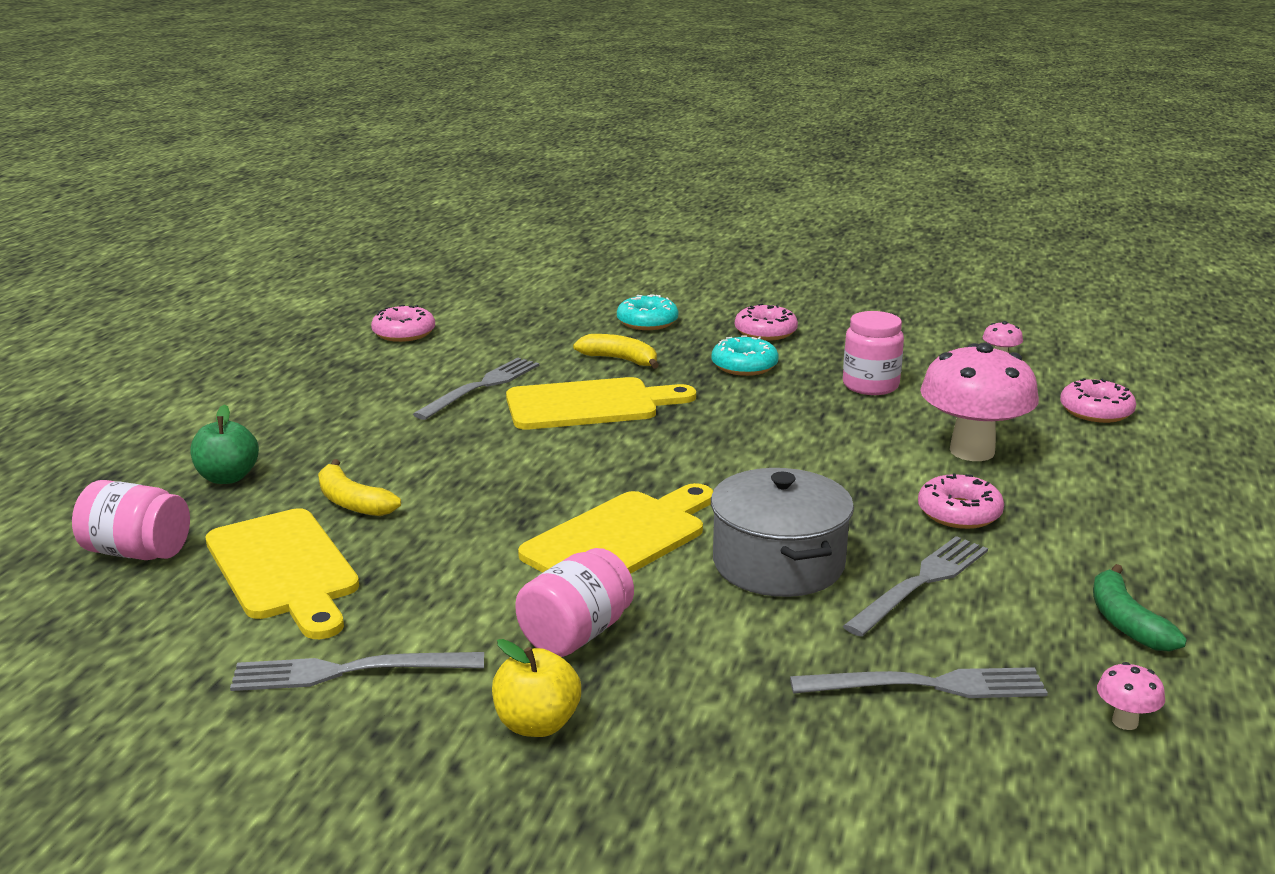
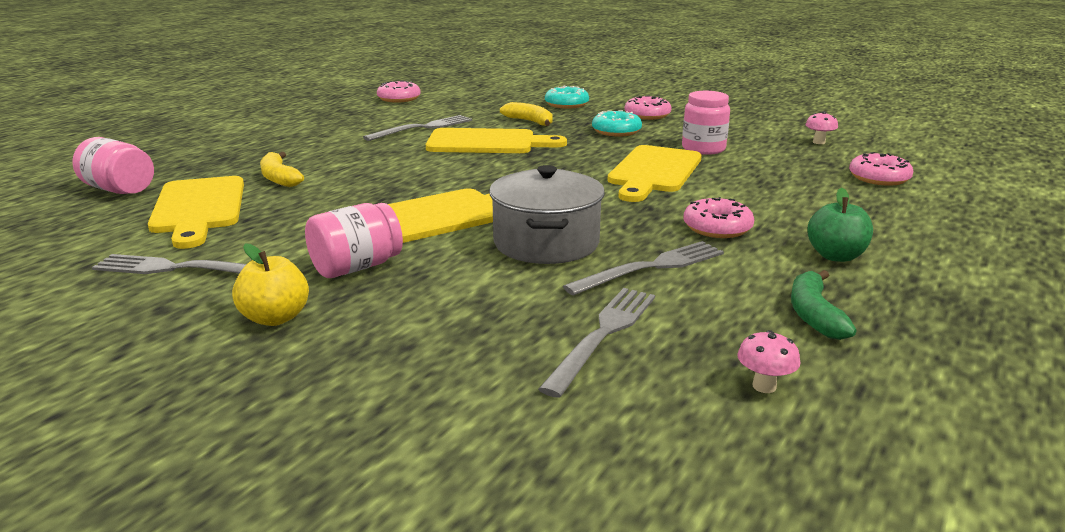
camera: 15 degrees right, 0 degrees up
(227, 477) = (215, 158): green apple -> green apple (835, 256)
(834, 432) = (653, 172): none -> yellow cutting board
(926, 686) = (603, 335): grey fork -> grey fork turned 75 degrees counterclockwise
(972, 451) = (756, 192): pink mushroom -> none

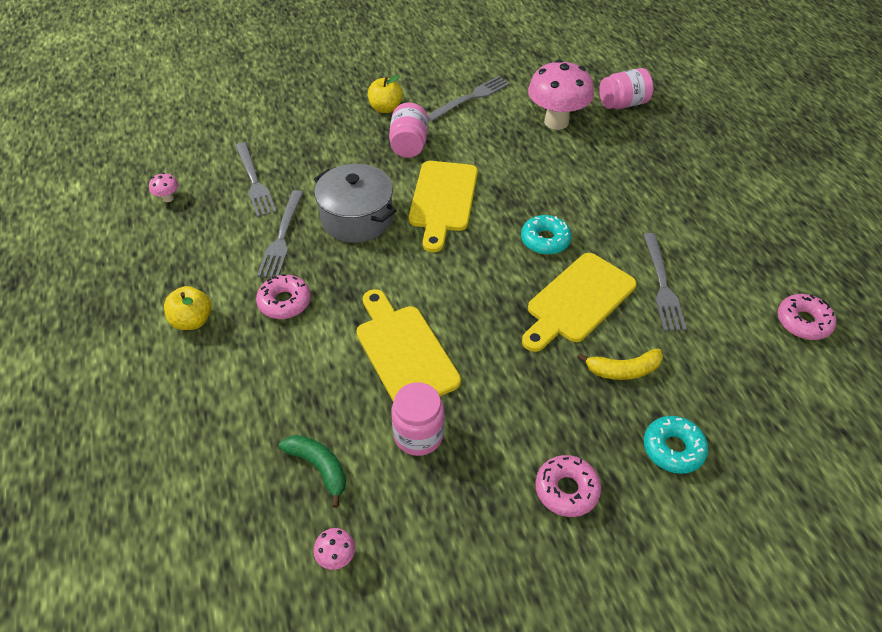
camera: 130 degrees right, 25 degrees up
(198, 208) = (556, 122): yellow cutting board -> pink mushroom
(279, 178) = (586, 164): yellow banana -> none
(616, 131) = (531, 413): turquoise donut -> turquoise donut (545, 240)
(814, 315) = (174, 255): green banana -> green banana (319, 467)
(835, 256) = (192, 321): green apple -> yellow apple
(879, 178) = (226, 491): pink donut -> none

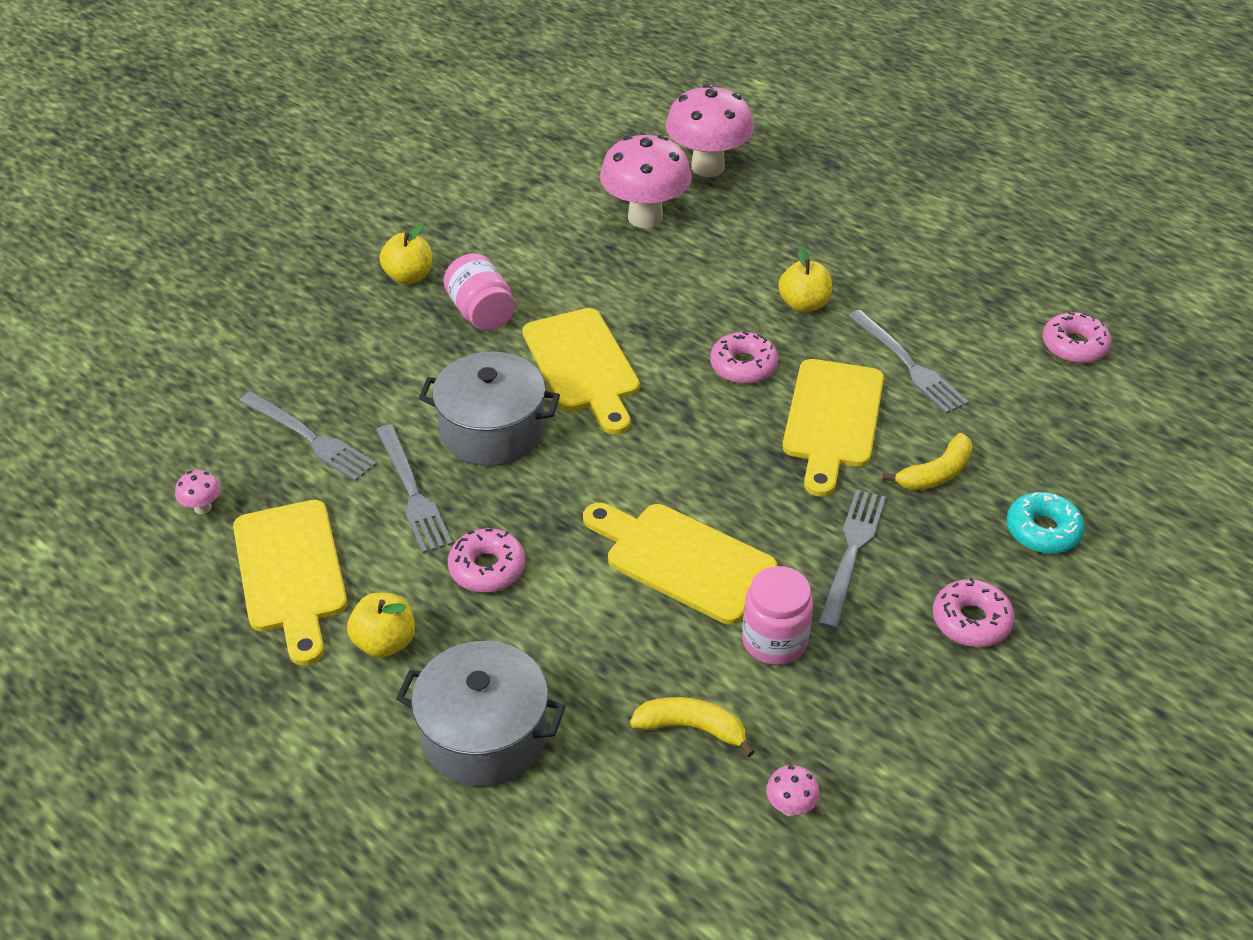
camera: 30 degrees left, 5 degrees down
(179, 256) = (291, 573): none -> yellow cutting board
(197, 406) = (484, 735): none -> grey pot
(319, 467) = (691, 728): green banana -> yellow banana
(470, 98) = (512, 224): grey fork -> grey fork (852, 553)
(545, 240) = (743, 366): turquoise donut -> pink donut
(618, 215) = (804, 304): none -> yellow apple
(623, 104) = (707, 167): pink jar -> pink mushroom

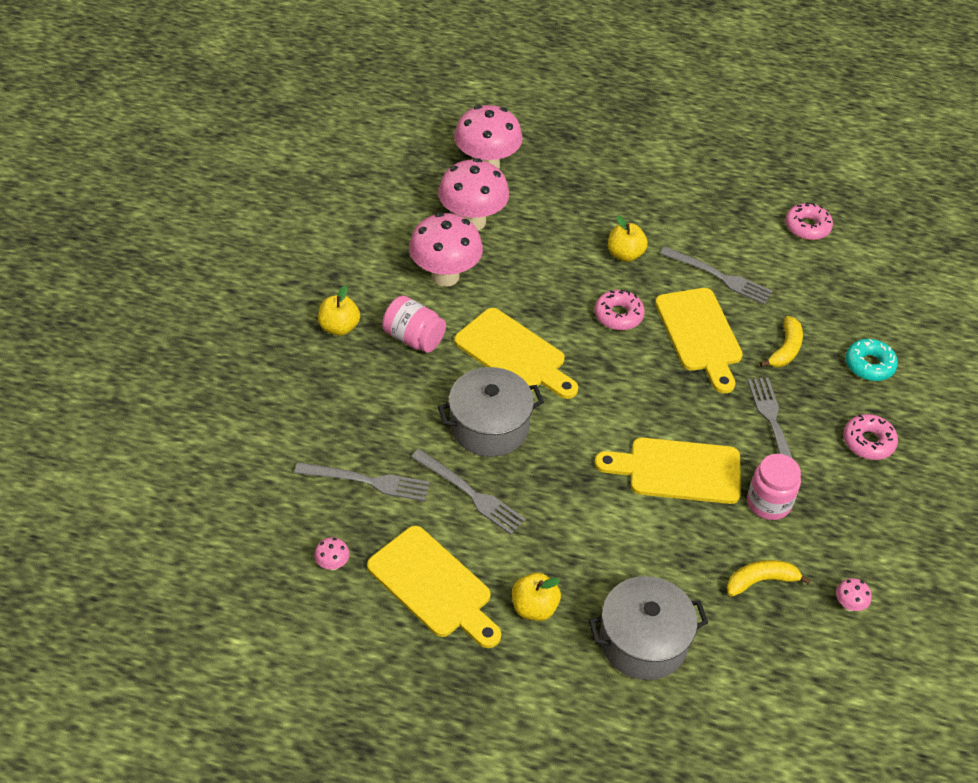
camera: 30 degrees left, 5 degrees up
(487, 568) = (560, 528): pink donut -> none
(568, 262) = (445, 276): none -> pink mushroom

